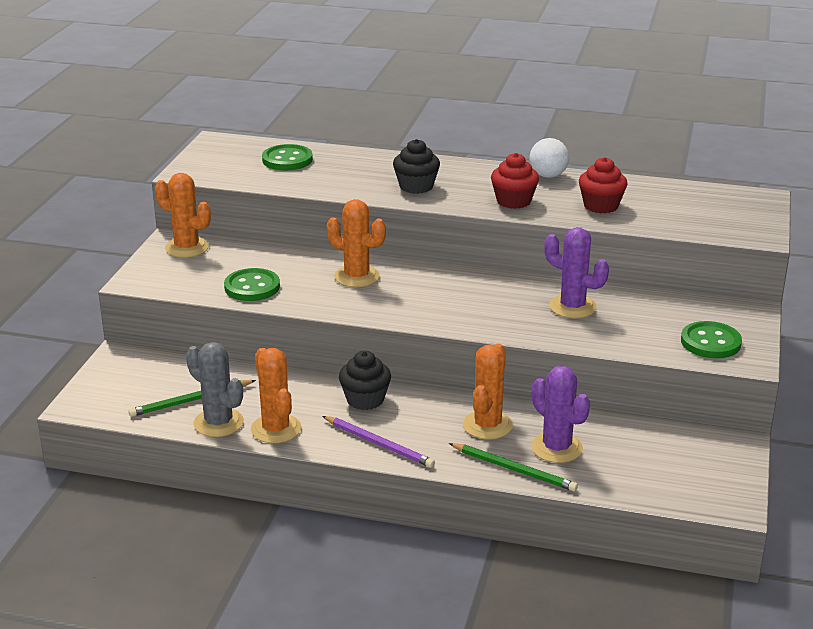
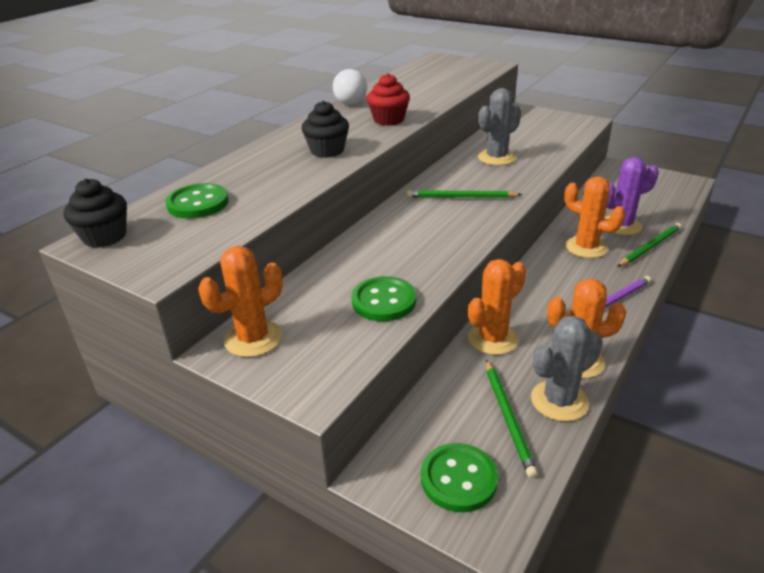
camera: 70 degrees left, 5 degrees up
(357, 276) = (396, 237): orange cactus -> orange cactus (493, 339)
(365, 399) = (534, 299): black cupcake -> black cupcake (104, 237)
(456, 297) = (461, 197): none -> green pencil
(572, 307) = (496, 158): purple cactus -> grey cactus
(601, 206) = (418, 96): red cupcake -> none
(710, 342) = (562, 126): green button -> green button (458, 479)

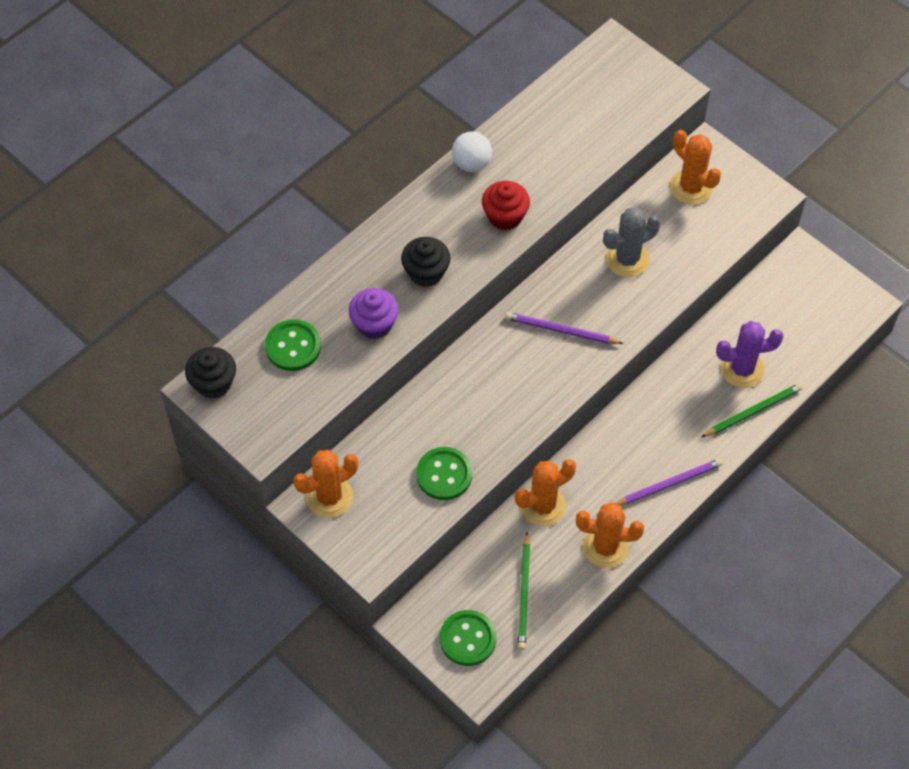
camera: 10 degrees right, 25 degrees up
(283, 181) = (374, 324): none -> purple cupcake
(461, 197) = (561, 330): green pencil -> purple pencil
(559, 401) = (571, 586): grey cactus -> none
(586, 247) = (686, 398): orange cactus -> orange cactus (691, 187)

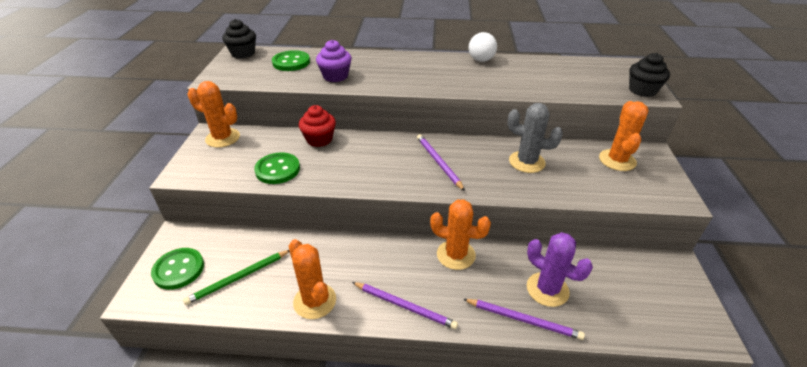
camera: 50 degrees right, 20 degrees down
(426, 272) = (391, 76): black cupcake -> black cupcake (642, 90)
(505, 216) = (466, 82): red cupcake -> red cupcake (319, 139)
(543, 506) = (320, 248): orange cactus -> orange cactus (456, 255)
(753, 411) = (523, 320): green pencil -> purple pencil

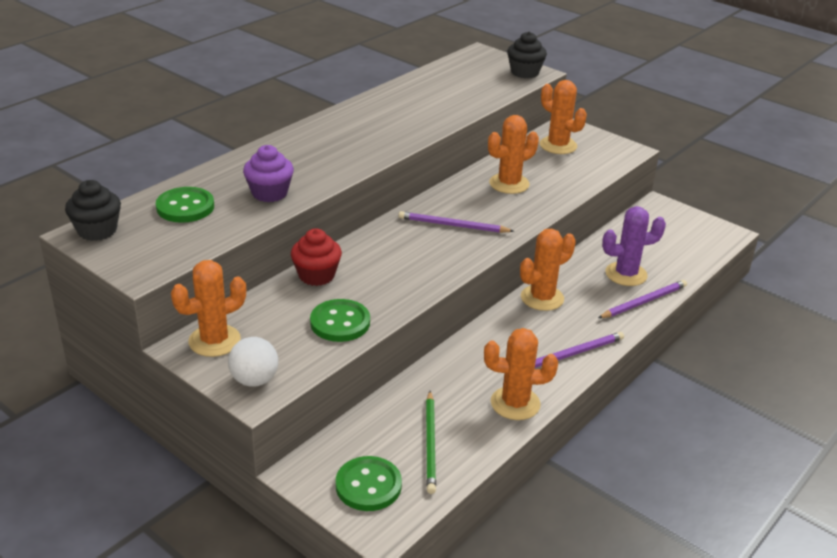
camera: 55 degrees left, 5 degrees down
(481, 60) = (364, 106): white ball -> white ball (254, 380)
(526, 162) = (509, 184): grey cactus -> orange cactus

